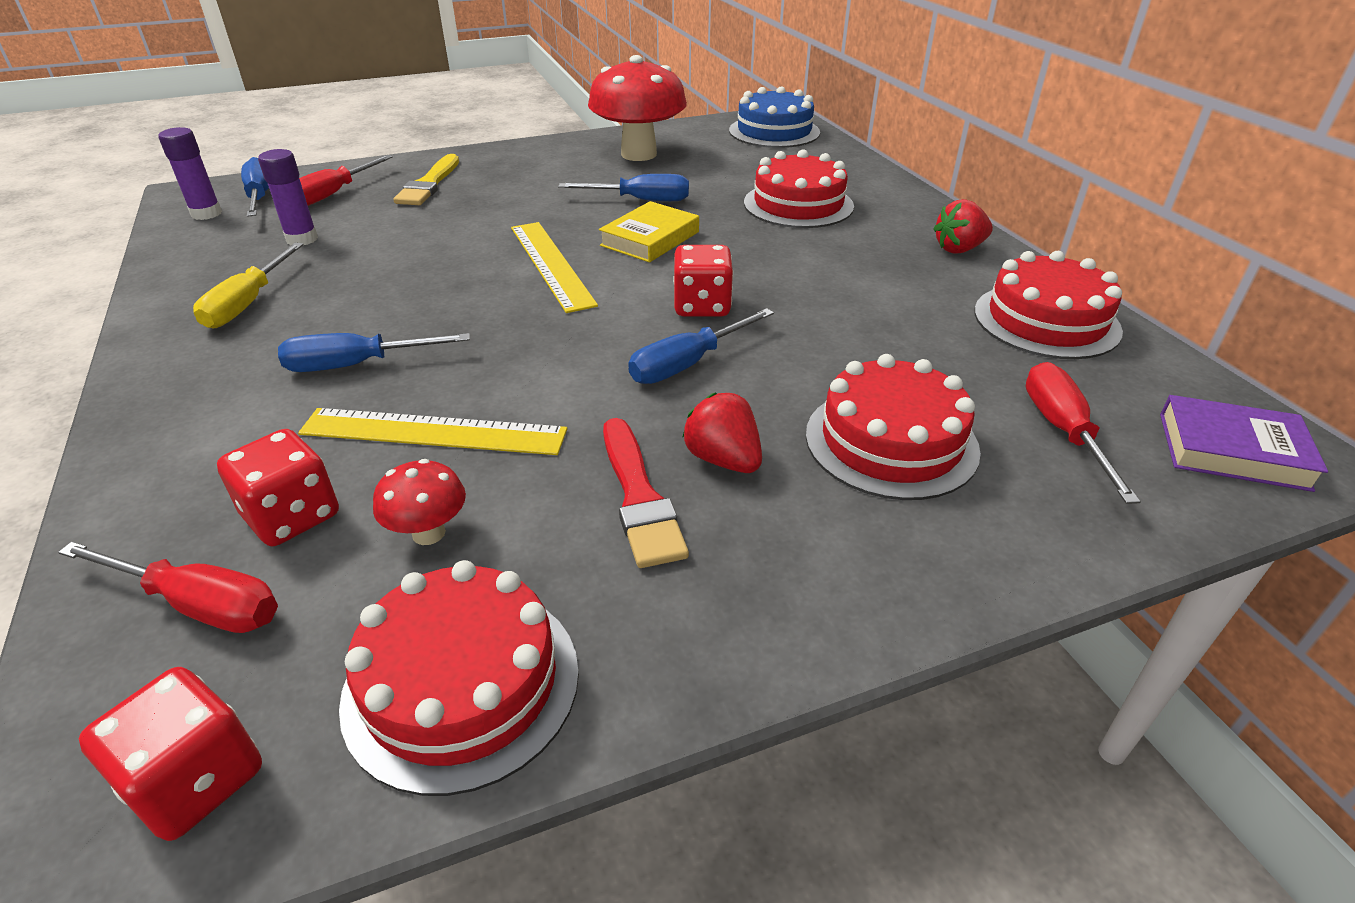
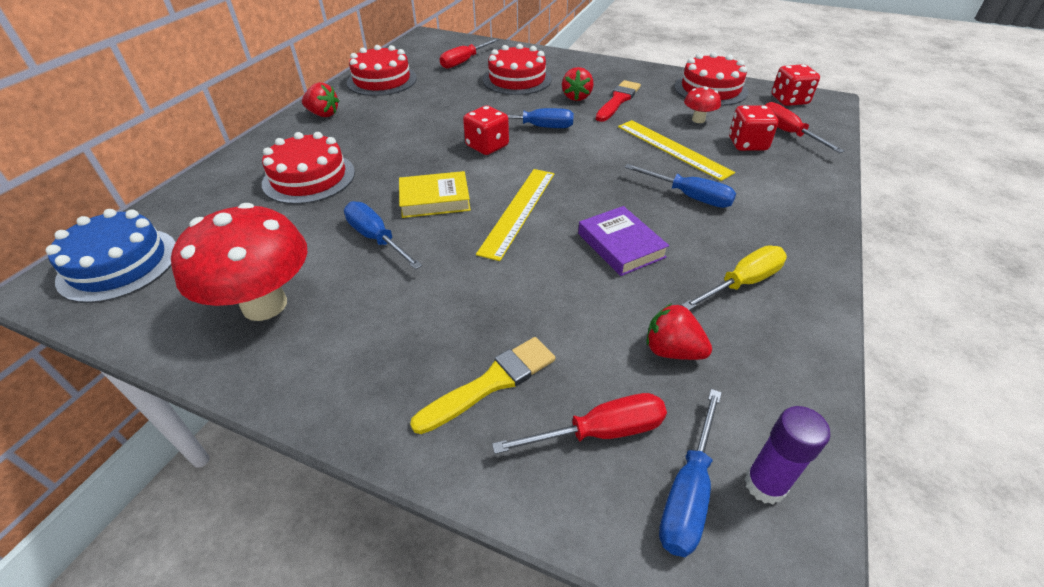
camera: 135 degrees left, 5 degrees up
(302, 239) = (672, 350): purple glue stick -> red strawberry
(1232, 450) = (436, 43): purple book -> purple book (620, 245)

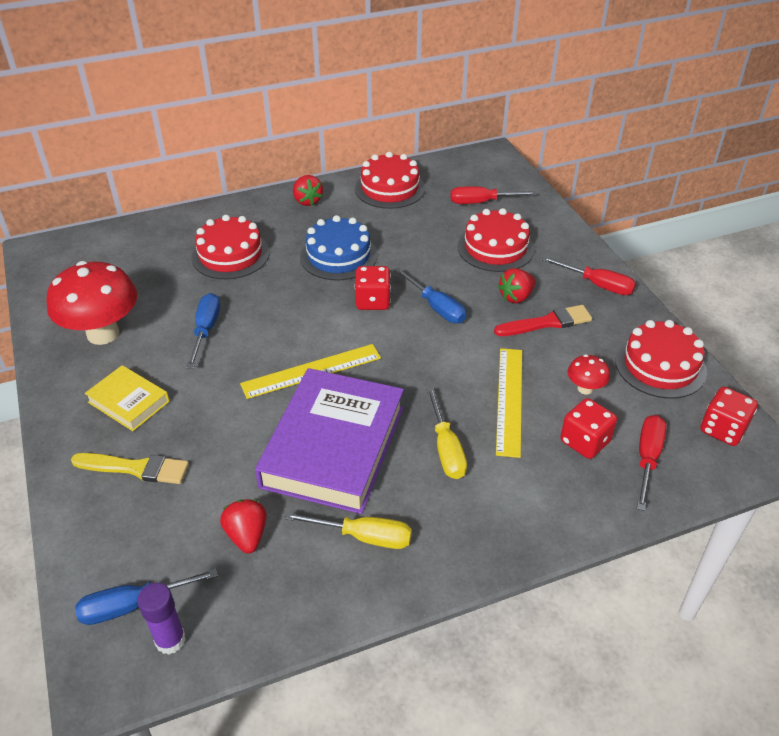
camera: 45 degrees right, 0 degrees up
(119, 264) = (76, 256): blue cake -> blue cake (338, 256)
(435, 199) = (276, 324): yellow book -> yellow book (129, 402)
(600, 432) = (143, 540): red screwdriver -> red screwdriver (597, 285)
(620, 245) = (333, 446): purple book -> purple book, size x2.03
(689, 196) = (446, 448): blue screwdriver -> yellow screwdriver

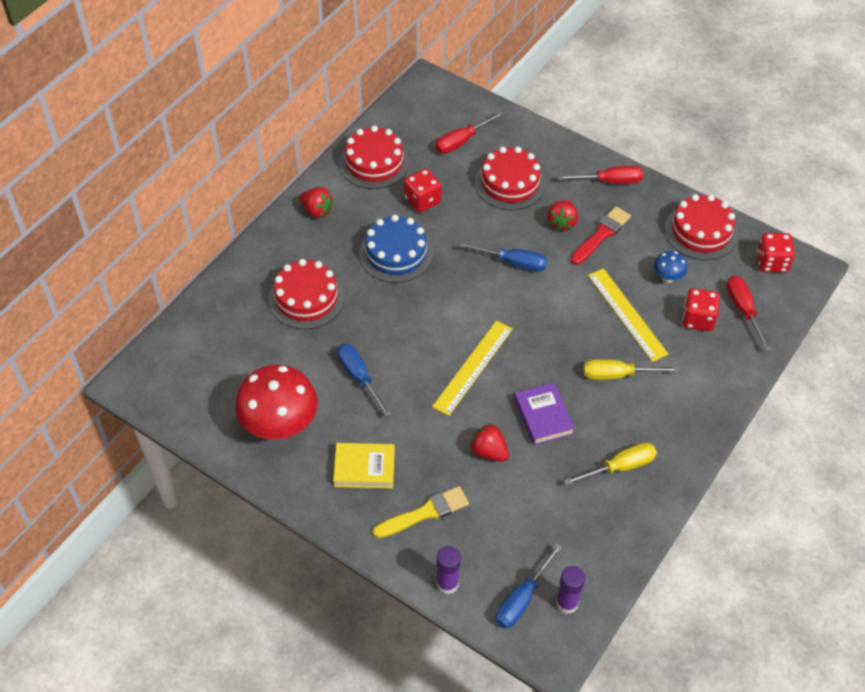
camera: 35 degrees left, 10 degrees up
(83, 544) = (447, 584): none -> purple glue stick
(247, 535) = (547, 511): red strawberry -> red strawberry (489, 451)
(333, 446) = (543, 416): purple book -> purple book, size x0.49
(373, 301) = (462, 282): red dice -> red dice (422, 200)
(446, 448) = (617, 375): yellow screwdriver -> yellow screwdriver turned 135 degrees clockwise
(585, 388) = (667, 277): red mushroom -> blue mushroom

